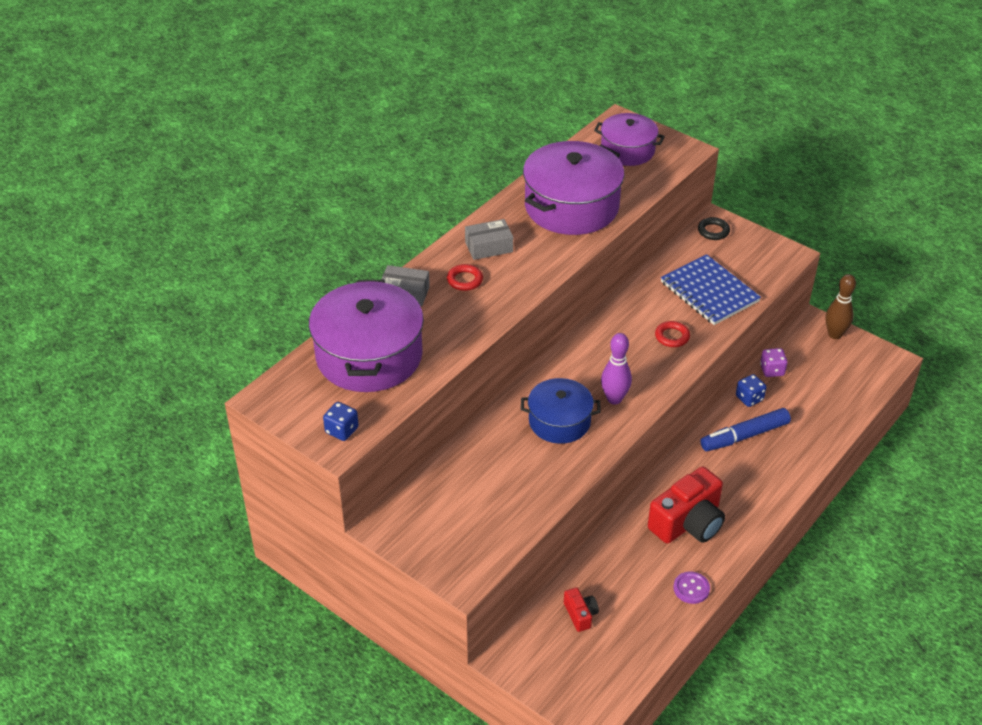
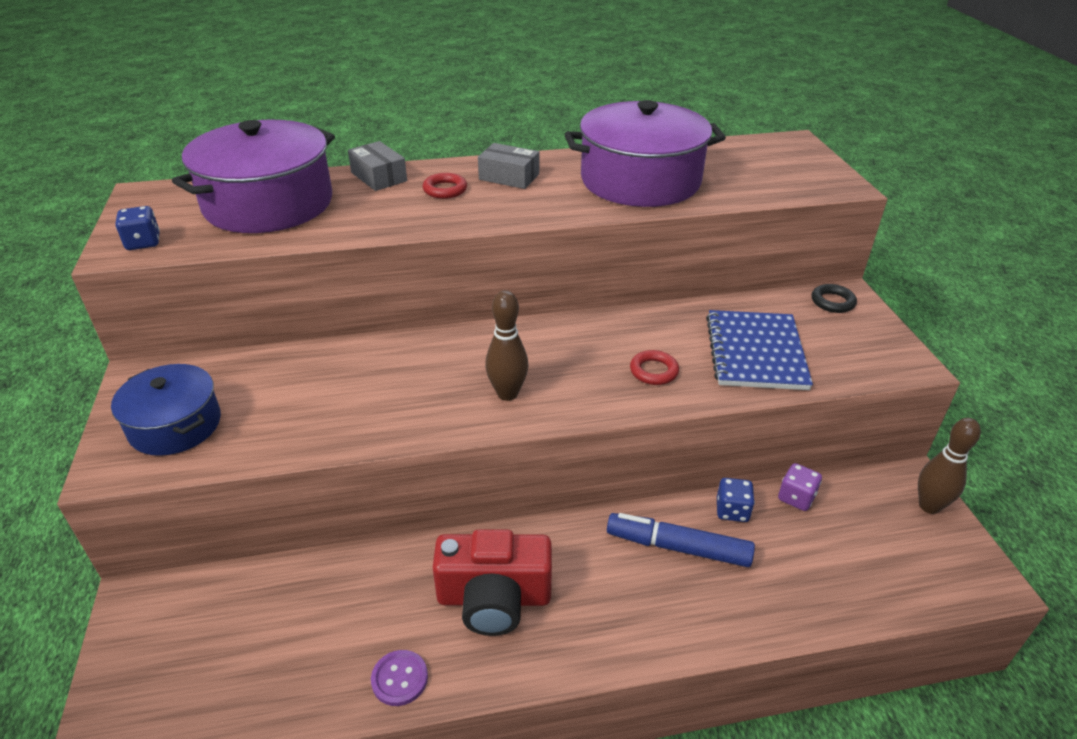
camera: 40 degrees right, 5 degrees down
(559, 421) = (423, 382): blue pot -> blue pot (175, 425)
(580, 614) = (256, 612): red camera -> none
(614, 399) = (507, 394): purple bowling pin -> brown bowling pin
(627, 150) = (769, 163): purple pot -> none

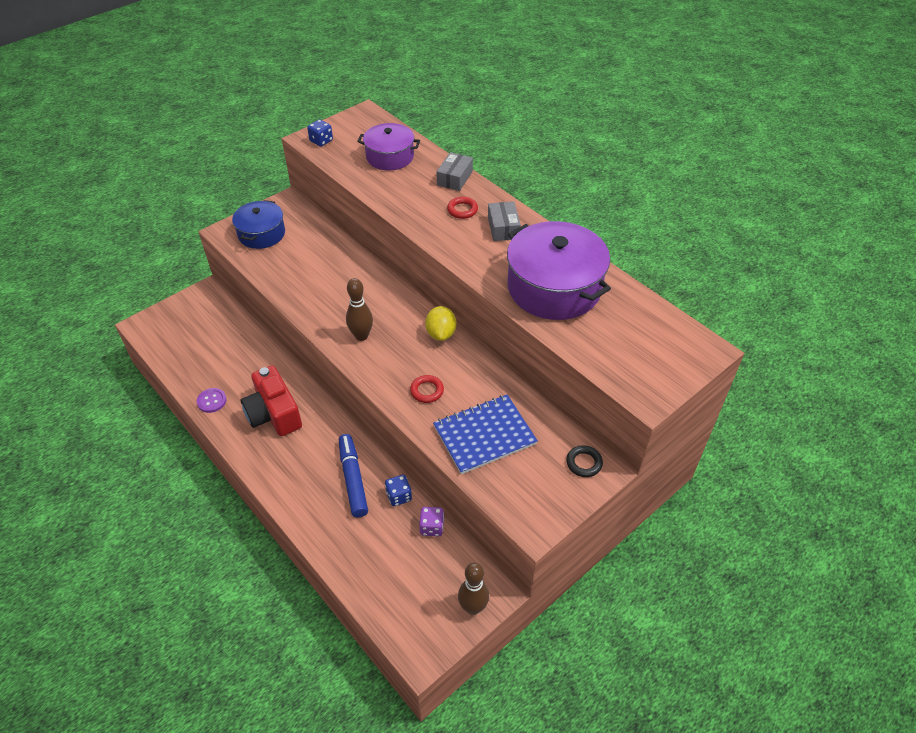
camera: 60 degrees right, 10 degrees up
(268, 204) = (390, 157): purple pot -> purple pot, size x0.60
(564, 327) = (441, 333): none -> yellow lemon

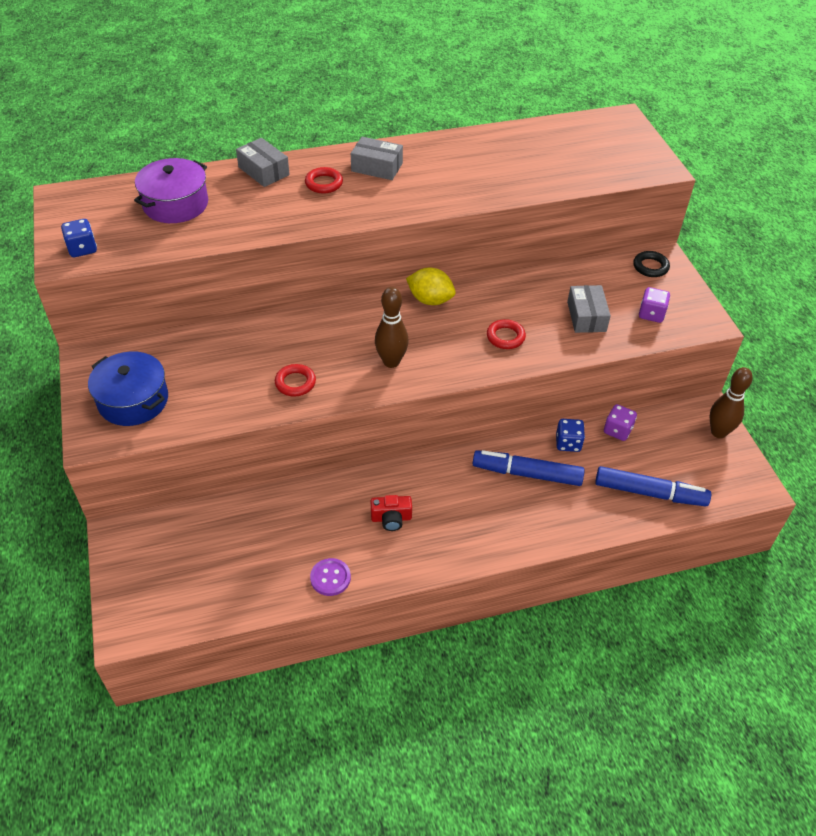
camera: 65 degrees left, 0 degrees up
(274, 414) = (391, 518): red camera -> red camera, size x0.48
(314, 296) = (295, 383): none -> red ring
(373, 570) = (649, 493): none -> blue marker
(484, 435) = (586, 316): blue notebook -> grey box
(517, 480) = (651, 314): none -> purple dice
(554, 287) = (489, 167): purple pot -> none

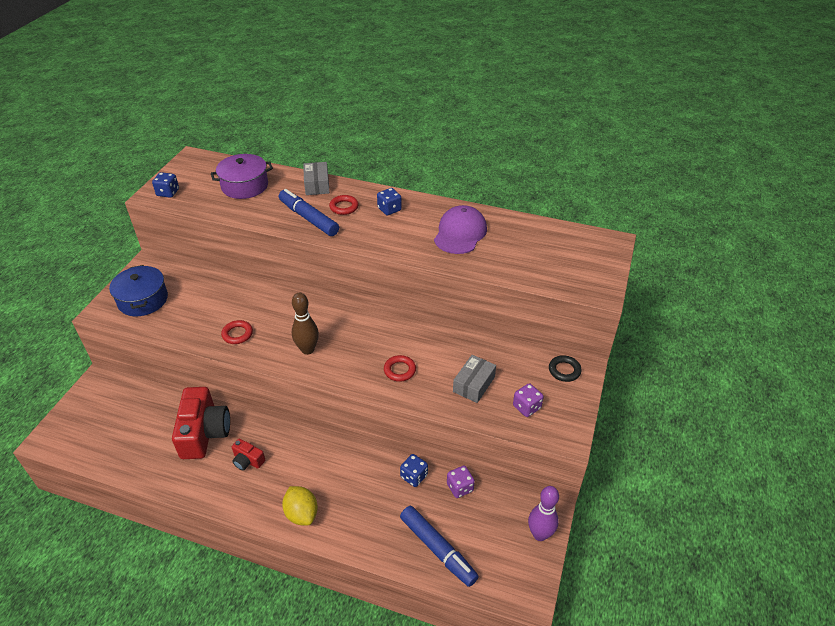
camera: 35 degrees right, 5 degrees down
(313, 518) = (204, 433): none -> red camera
(330, 578) = (176, 477): purple button -> none
(377, 167) = (389, 209): grey box -> blue dice
(430, 300) = (376, 320): yellow lemon -> yellow lemon (302, 514)
(476, 163) = (460, 233): none -> purple cap
(527, 474) = (363, 482): blue marker -> blue marker (308, 218)
(718, 432) = (540, 534): brown bowling pin -> purple bowling pin

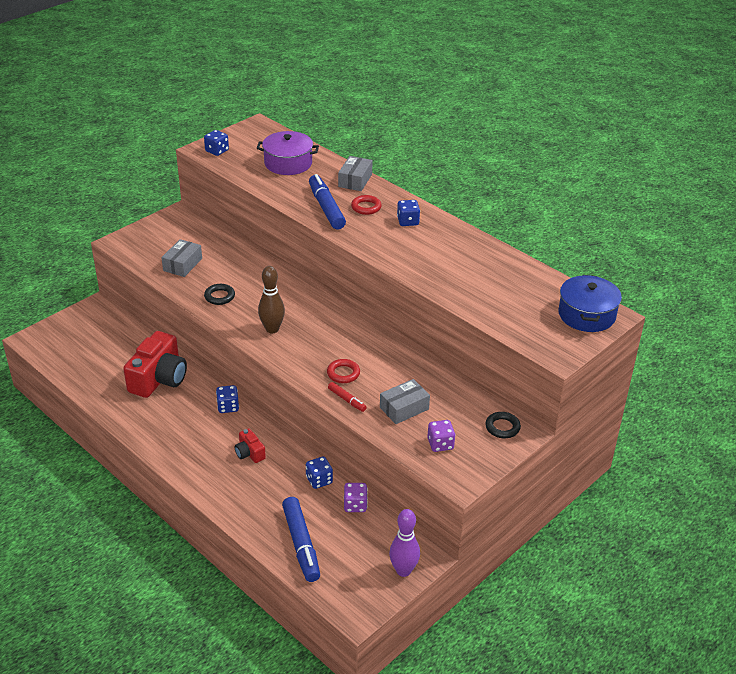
camera: 25 degrees right, 5 degrees down
(143, 300) = (157, 243): blue pot -> blue pot (586, 315)
(181, 314) = (182, 264): none -> grey box
(237, 334) = (219, 296): red ring -> black ring
(248, 460) = (182, 414): red camera -> red camera (249, 453)
(288, 436) = (228, 407): none -> blue dice
(302, 514) = (202, 471): yellow lemon -> none
(419, 395) = (347, 400): none -> red marker
(460, 233) = (460, 262): purple cap -> none

